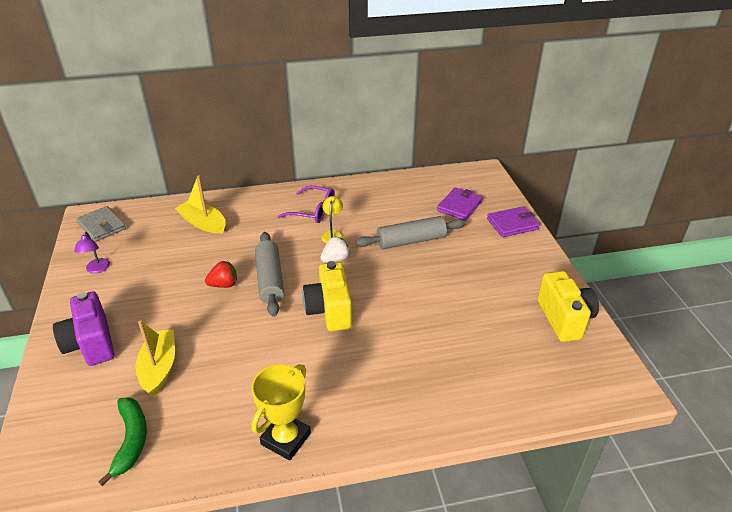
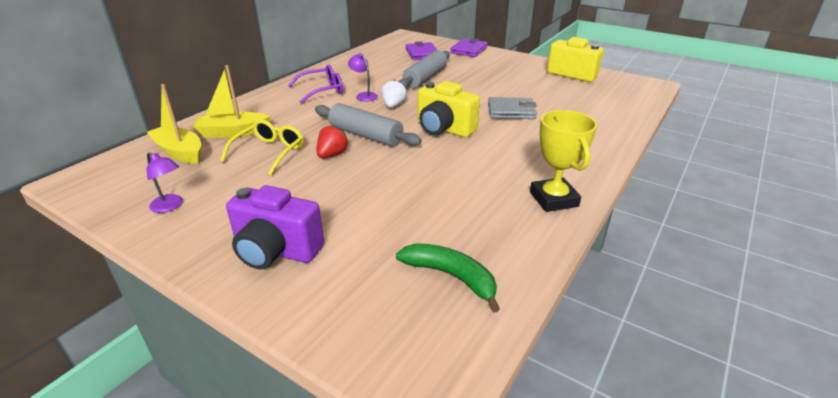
camera: 45 degrees left, 5 degrees down
(102, 226) = (109, 179): grey wallet -> grey wallet (511, 111)
(159, 368) = (380, 225): yellow boat -> yellow boat (180, 152)
(196, 257) = (269, 152): none -> yellow glasses
(332, 234) = (364, 95): yellow lamp -> purple lamp

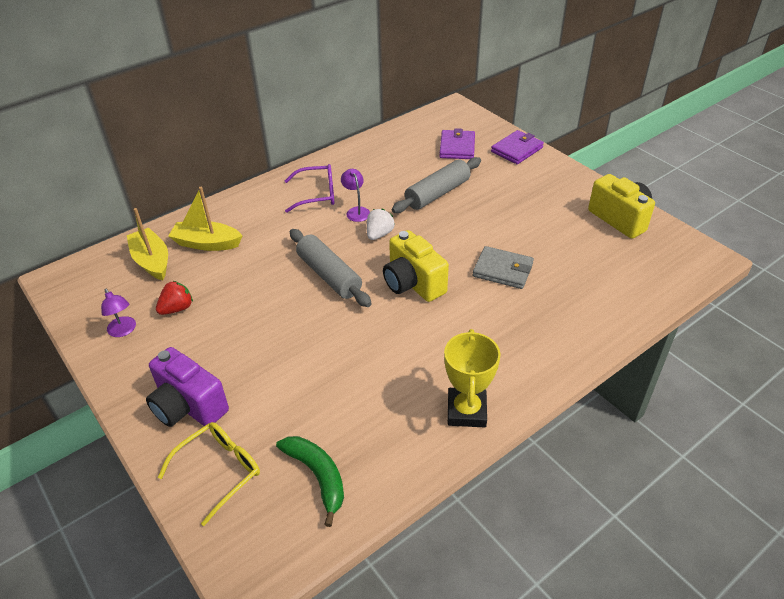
camera: 20 degrees right, 10 degrees up
(269, 152) = (229, 280): yellow glasses -> yellow glasses (219, 471)
(332, 155) = (284, 296): red strawberry -> red strawberry (177, 308)

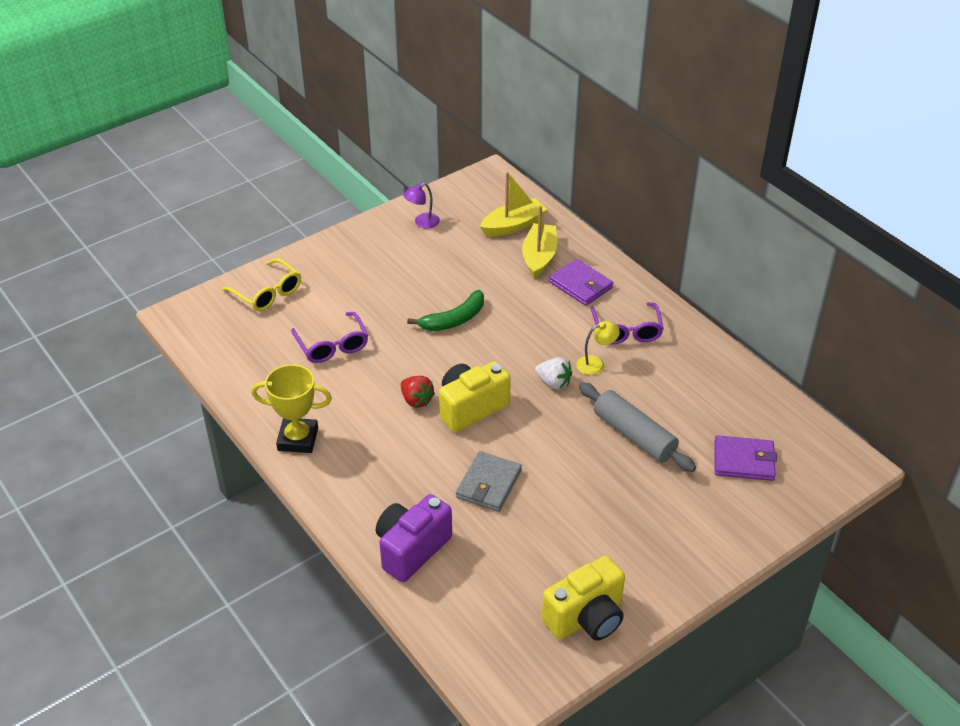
camera: 90 degrees right, 0 degrees up
(177, 308) = (447, 249): red strawberry -> red strawberry (416, 400)
(188, 406) = (333, 270): purple camera -> purple camera (411, 549)
(317, 476) = (251, 346): green banana -> green banana (454, 319)
(322, 394) = (332, 345): none -> purple glasses
(329, 275) = (487, 345): grey rolling pin -> none
(356, 211) = (596, 364): purple lamp -> yellow lamp
(517, 150) = (745, 526): purple wallet -> purple wallet (581, 285)

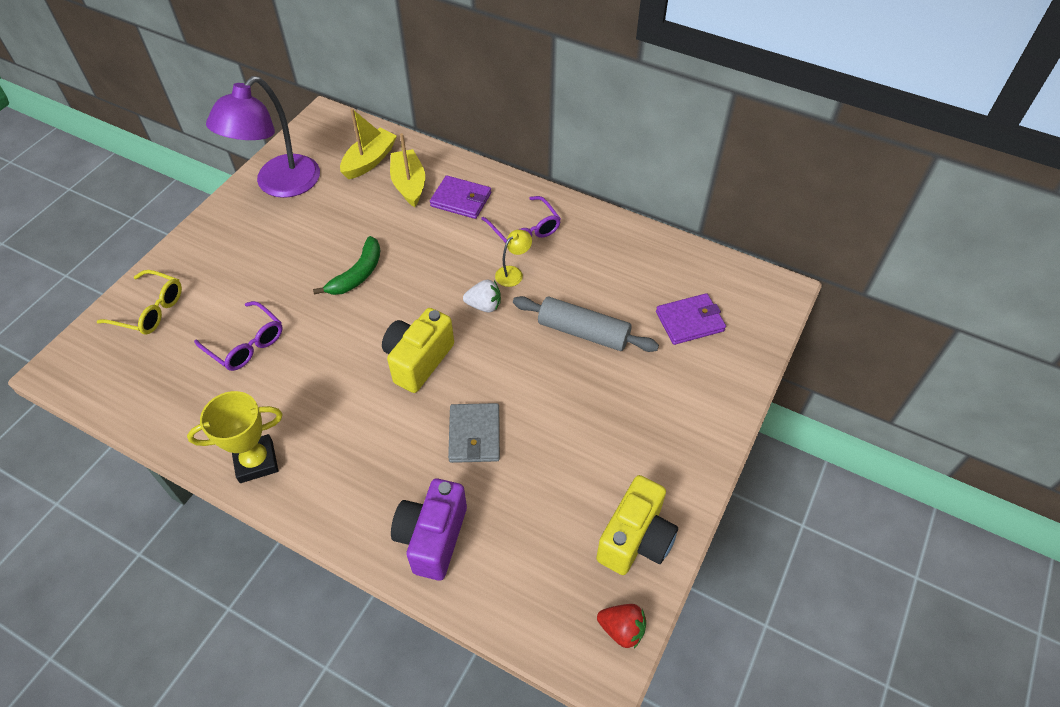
camera: 25 degrees left, 10 degrees up
(416, 400) = (360, 372): red strawberry -> red strawberry (621, 629)
(422, 223) = (279, 185): purple lamp -> purple lamp, size x2.47

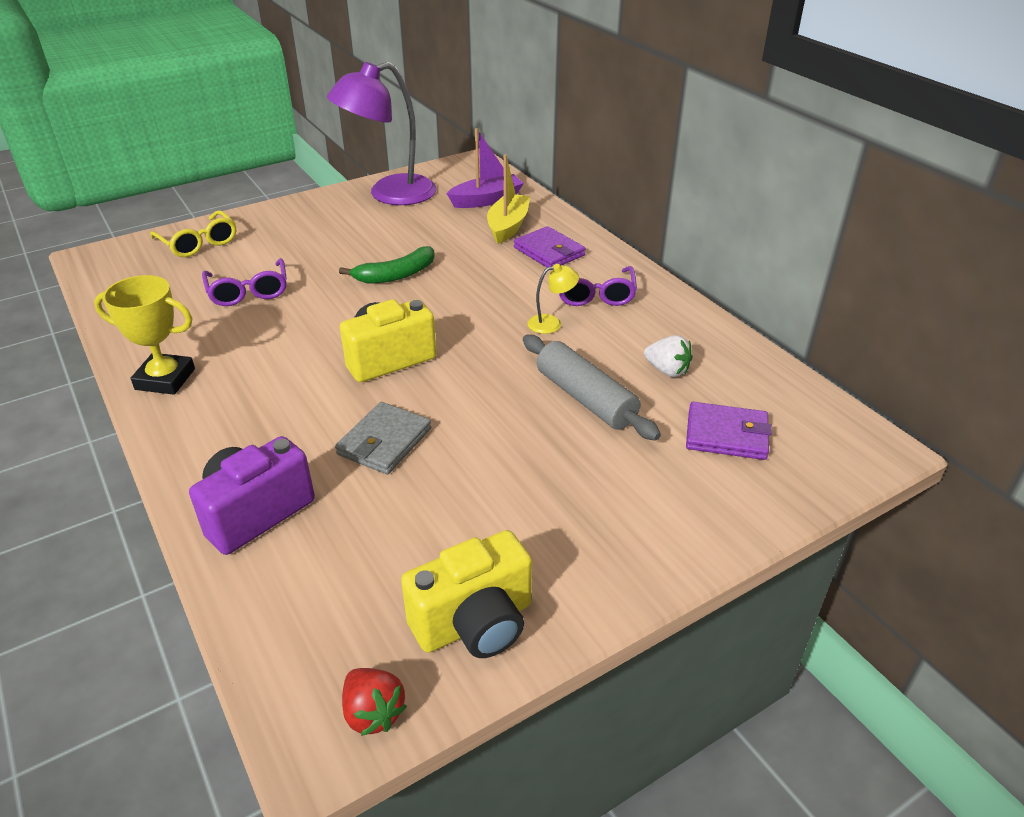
camera: 30 degrees right, 15 degrees down
(369, 161) = (486, 200): yellow boat -> purple boat
(484, 305) = (496, 339): white strawberry -> white strawberry (667, 370)

